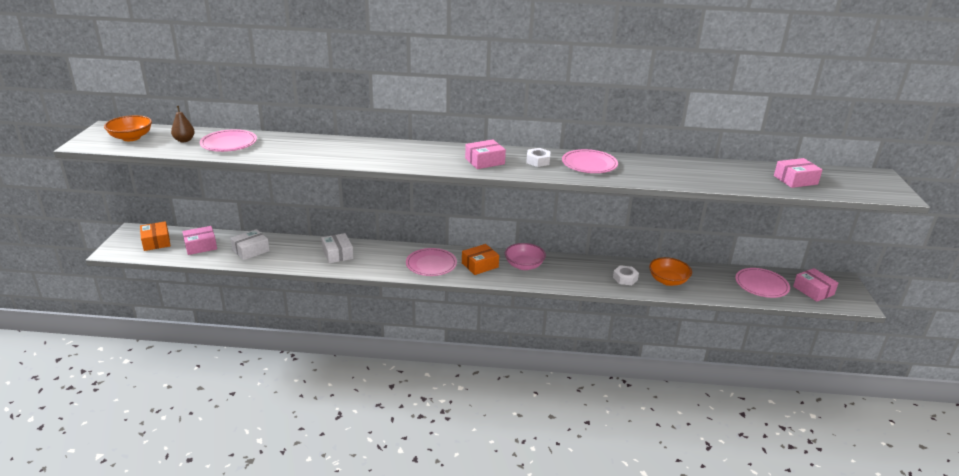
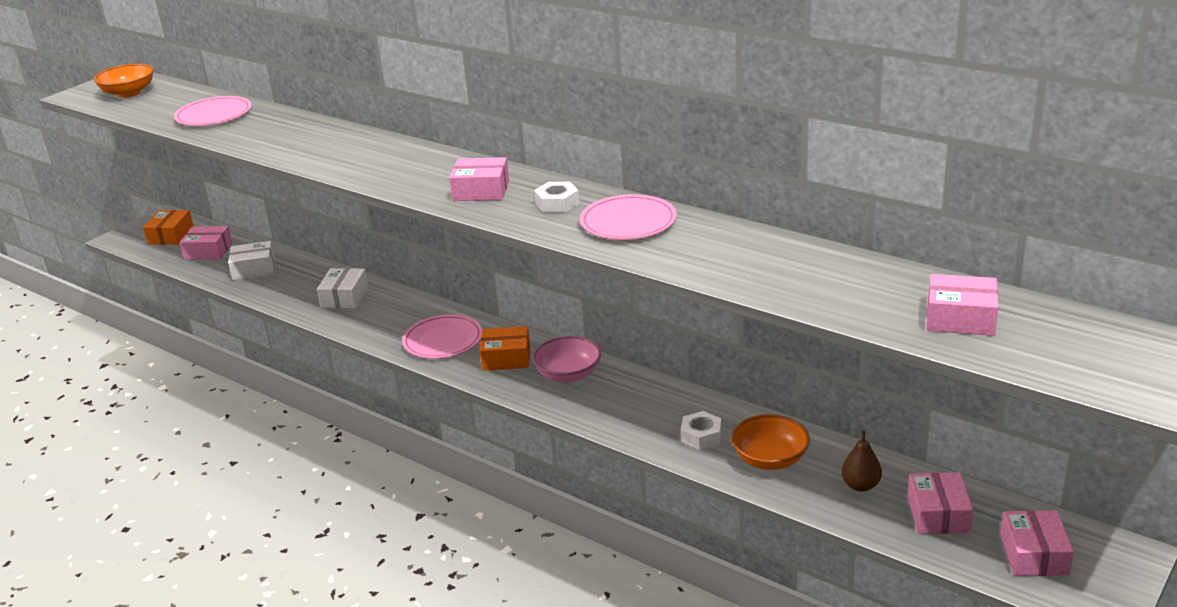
camera: 35 degrees right, 0 degrees up
(184, 140) = (175, 104): brown pear -> brown pear (860, 485)
(761, 285) = (938, 514): pink plate -> pink box

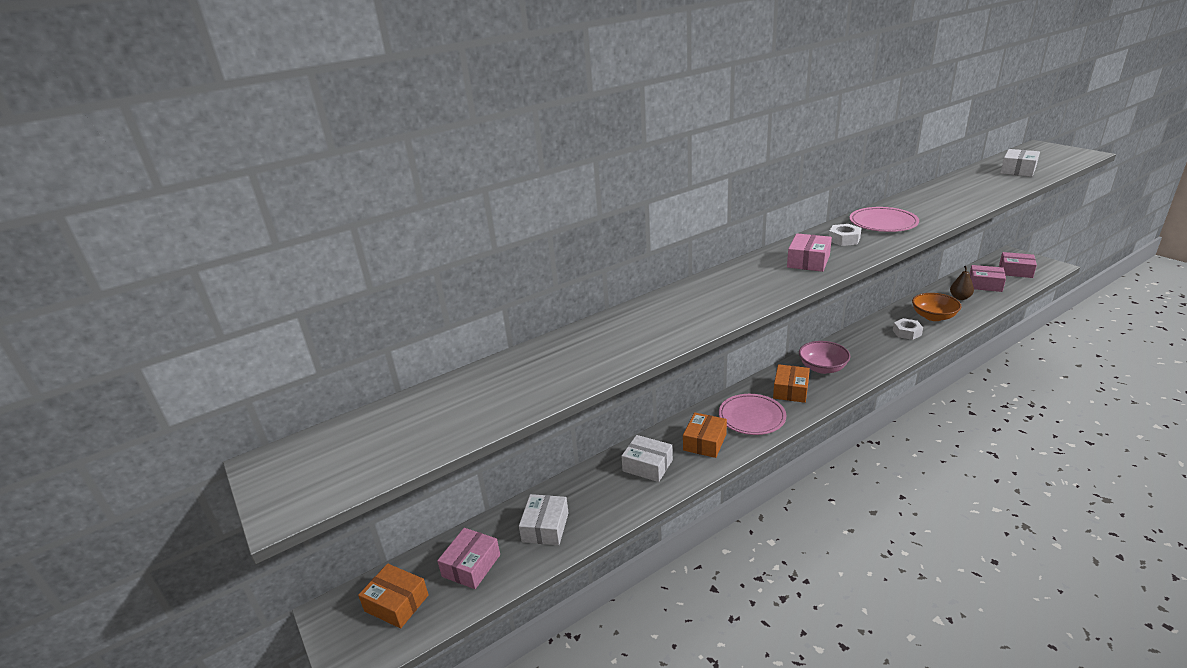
camera: 70 degrees left, 0 degrees up
(129, 93) = (348, 454): orange bowl -> none
(214, 115) = (511, 384): pink plate -> none
(389, 320) = (704, 442): none -> orange box
(960, 318) = (1018, 170): pink box -> white box

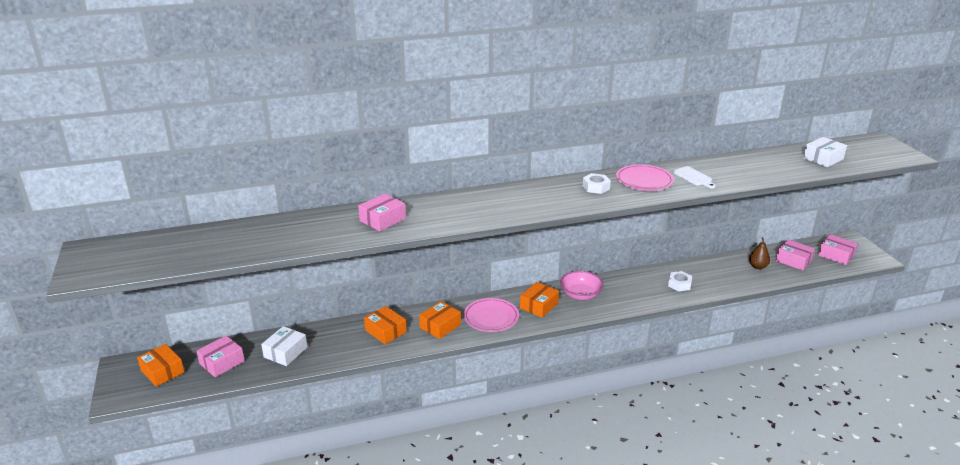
camera: 15 degrees right, 0 degrees up
(647, 465) = (385, 331): white box -> orange box
(808, 261) = (547, 198): pink box -> pink box (382, 220)
(926, 210) = (694, 177): none -> white cutting board
(933, 316) = (716, 277): orange bowl -> none

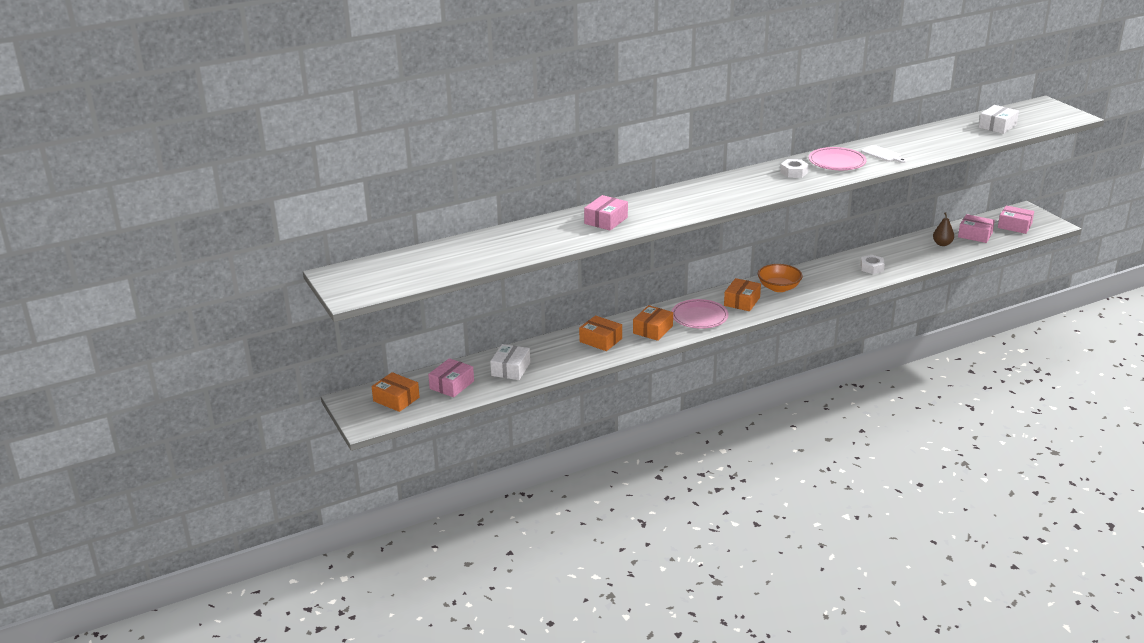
camera: 10 degrees left, 0 degrees up
(580, 295) = (779, 288): pink bowl -> orange bowl

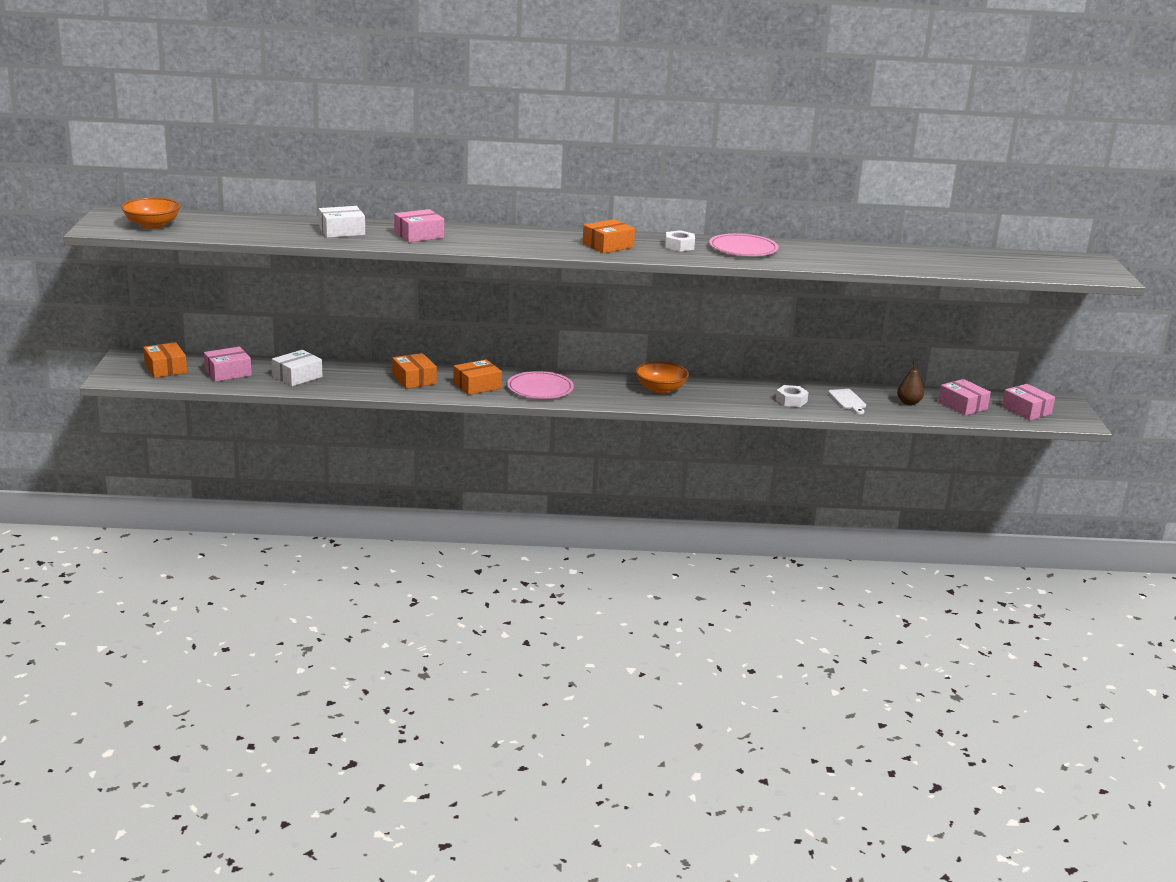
camera: 25 degrees right, 5 degrees down
(388, 277) = (152, 225): none -> orange bowl
(742, 301) = (603, 389): orange box -> orange box (608, 245)
(882, 154) = (806, 255): white cutting board -> white cutting board (847, 400)
(997, 126) = (992, 263): white box -> white box (342, 231)

